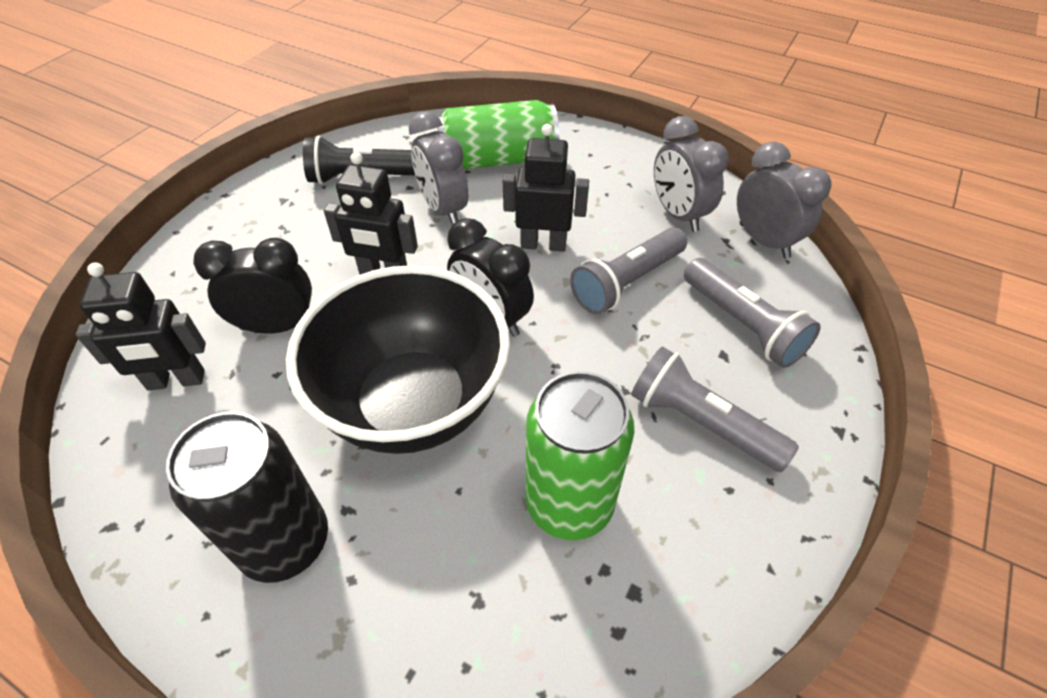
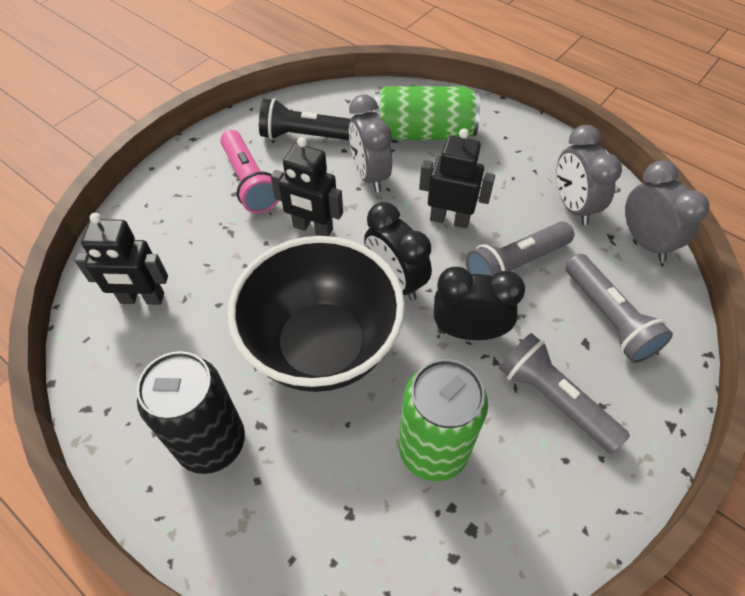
camera: 10 degrees right, 5 degrees up
(277, 326) = (223, 263): black clock -> black clock (468, 331)
(300, 233) = (249, 182): none -> pink flashlight

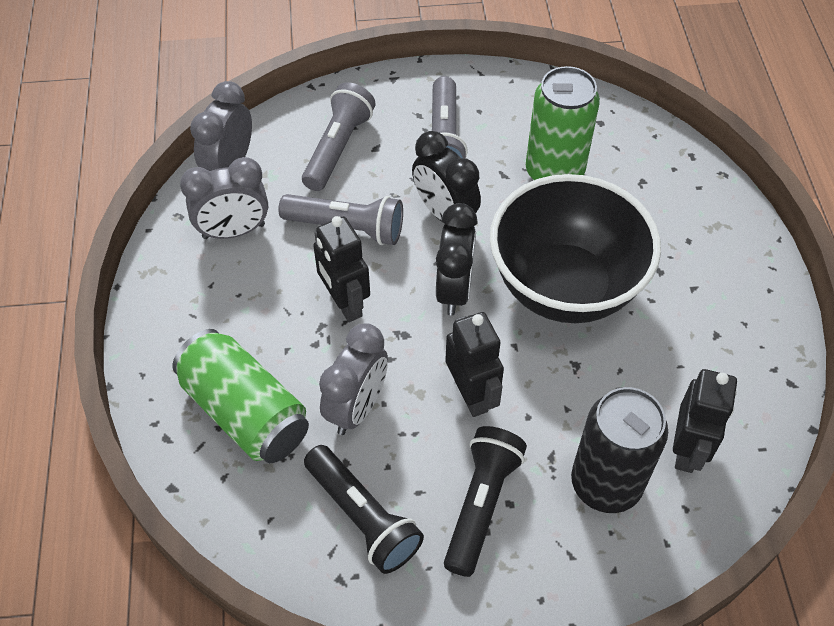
camera: 135 degrees left, 0 degrees up
(142, 299) = (687, 450): black robot -> black robot turned 60 degrees clockwise
(212, 442) = (704, 285): black can -> black can (606, 484)
(249, 182) = (481, 505): pink flashlight -> black flashlight
(573, 206) = (234, 231): grey clock -> grey clock turned 45 degrees clockwise

